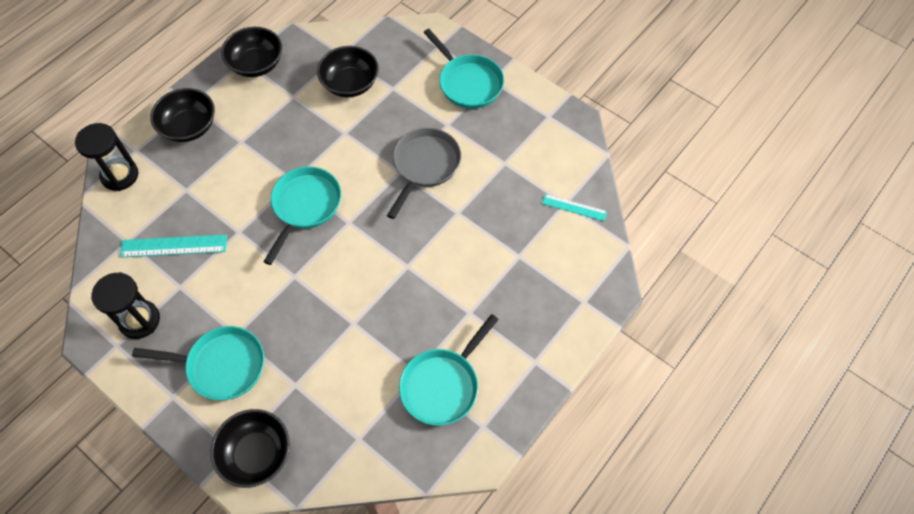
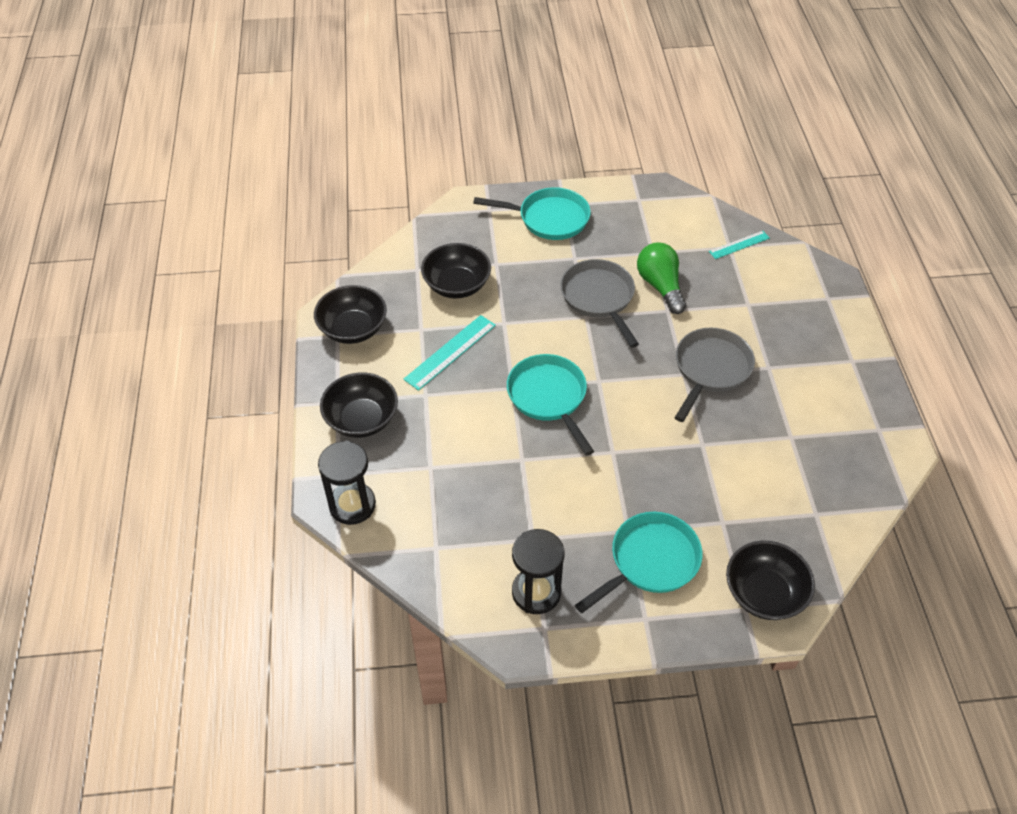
camera: 45 degrees left, 10 degrees down
(174, 246) = (483, 515): turquoise ruler -> turquoise ruler (450, 352)
(428, 278) = (710, 369): none -> grey pan
(442, 385) = (818, 428): turquoise pan -> none
(476, 192) = (660, 286): none -> green light bulb

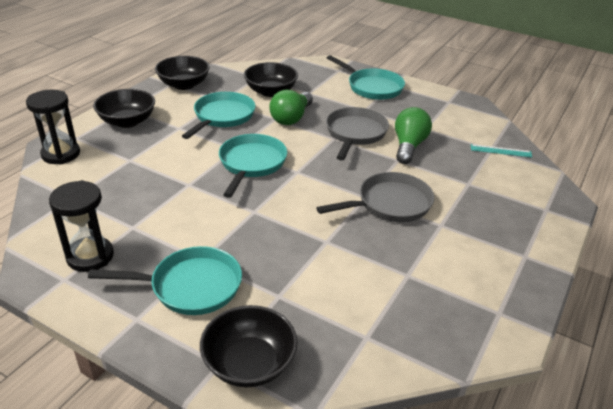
camera: 35 degrees right, 15 degrees down
(450, 352) = (222, 117): turquoise ruler -> turquoise pan
(519, 312) = (291, 118): none -> green light bulb

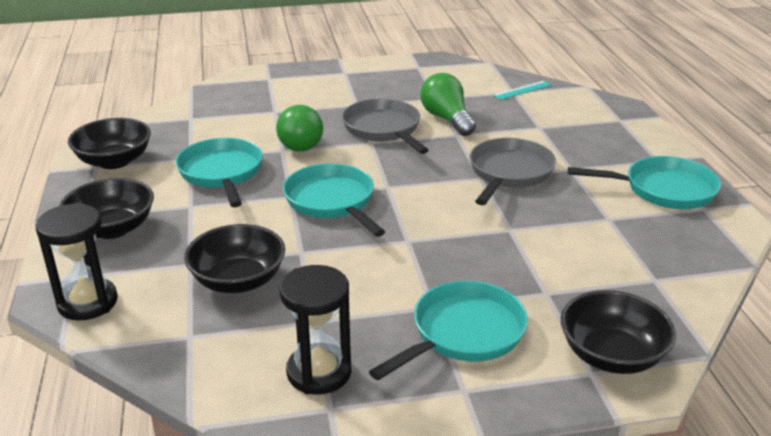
camera: 40 degrees left, 5 degrees down
(271, 92) = (232, 127): black bowl -> black bowl (238, 280)
(372, 87) = (329, 81): turquoise pan -> turquoise pan (663, 190)

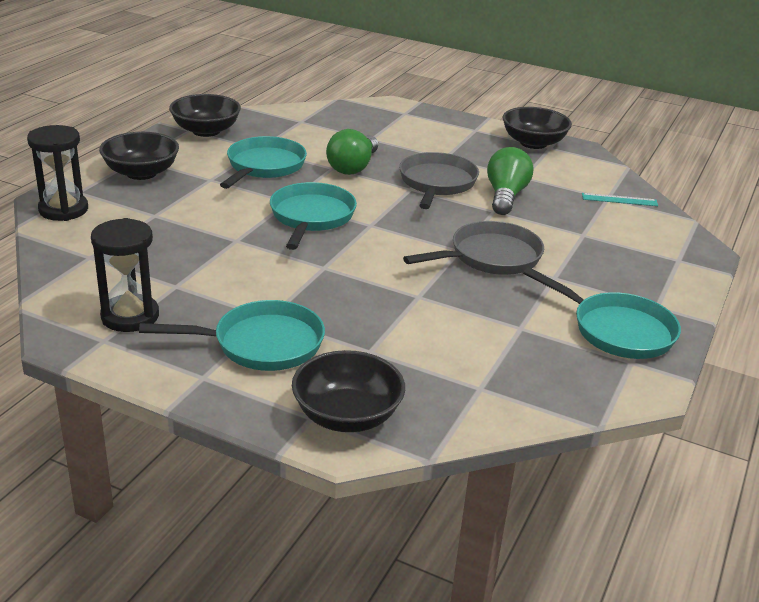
camera: 35 degrees right, 0 degrees up
(238, 280) = (168, 239): black bowl -> black bowl (533, 143)

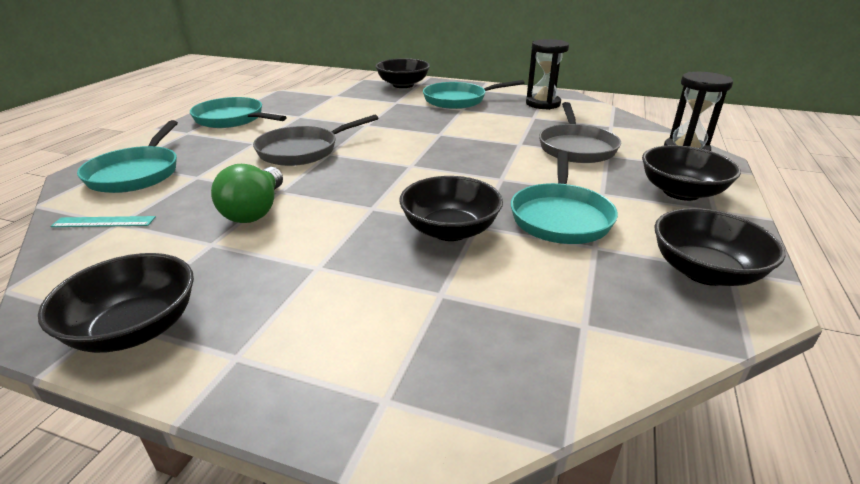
camera: 175 degrees right, 0 degrees up
(311, 217) = (469, 166): turquoise pan -> turquoise pan (136, 173)
(353, 167) = (450, 230): green light bulb -> black bowl
(437, 183) = (338, 218): grey pan -> grey pan (576, 147)

